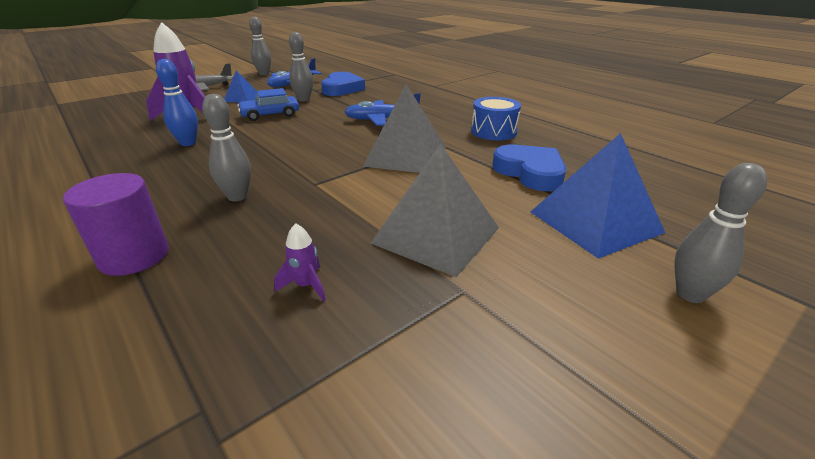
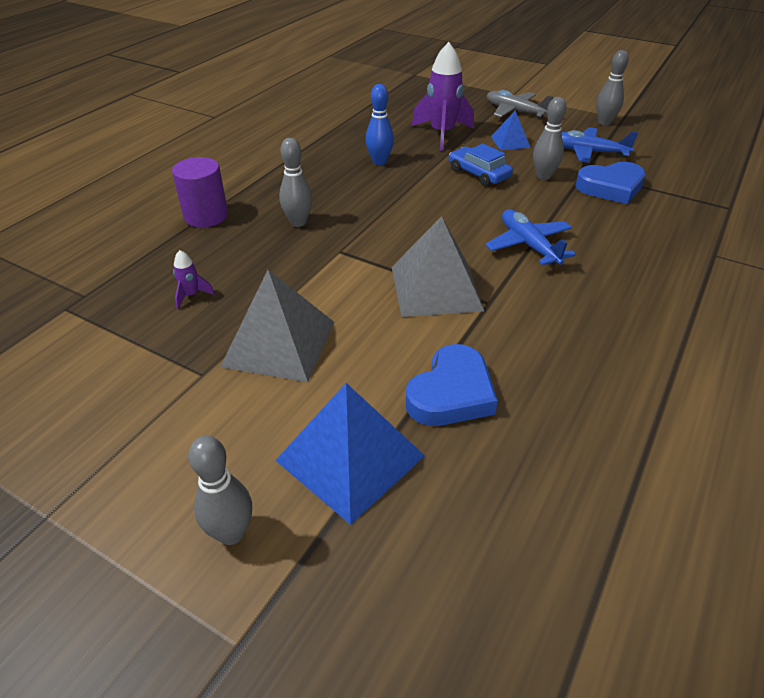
camera: 70 degrees right, 10 degrees up
(493, 131) = (567, 344): blue drum -> none

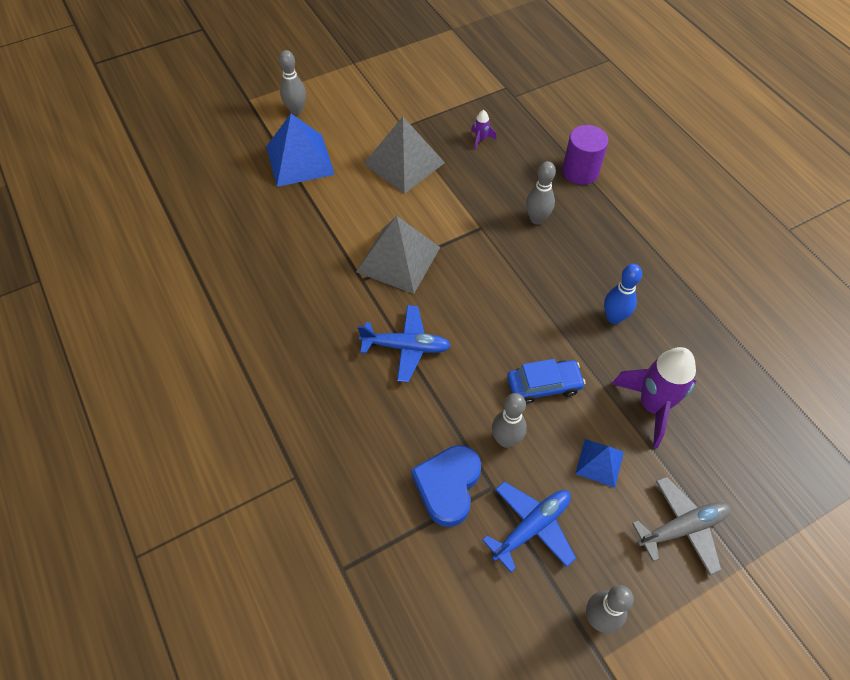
camera: 120 degrees right, 15 degrees up
(451, 393) = (304, 217): blue heart -> none

